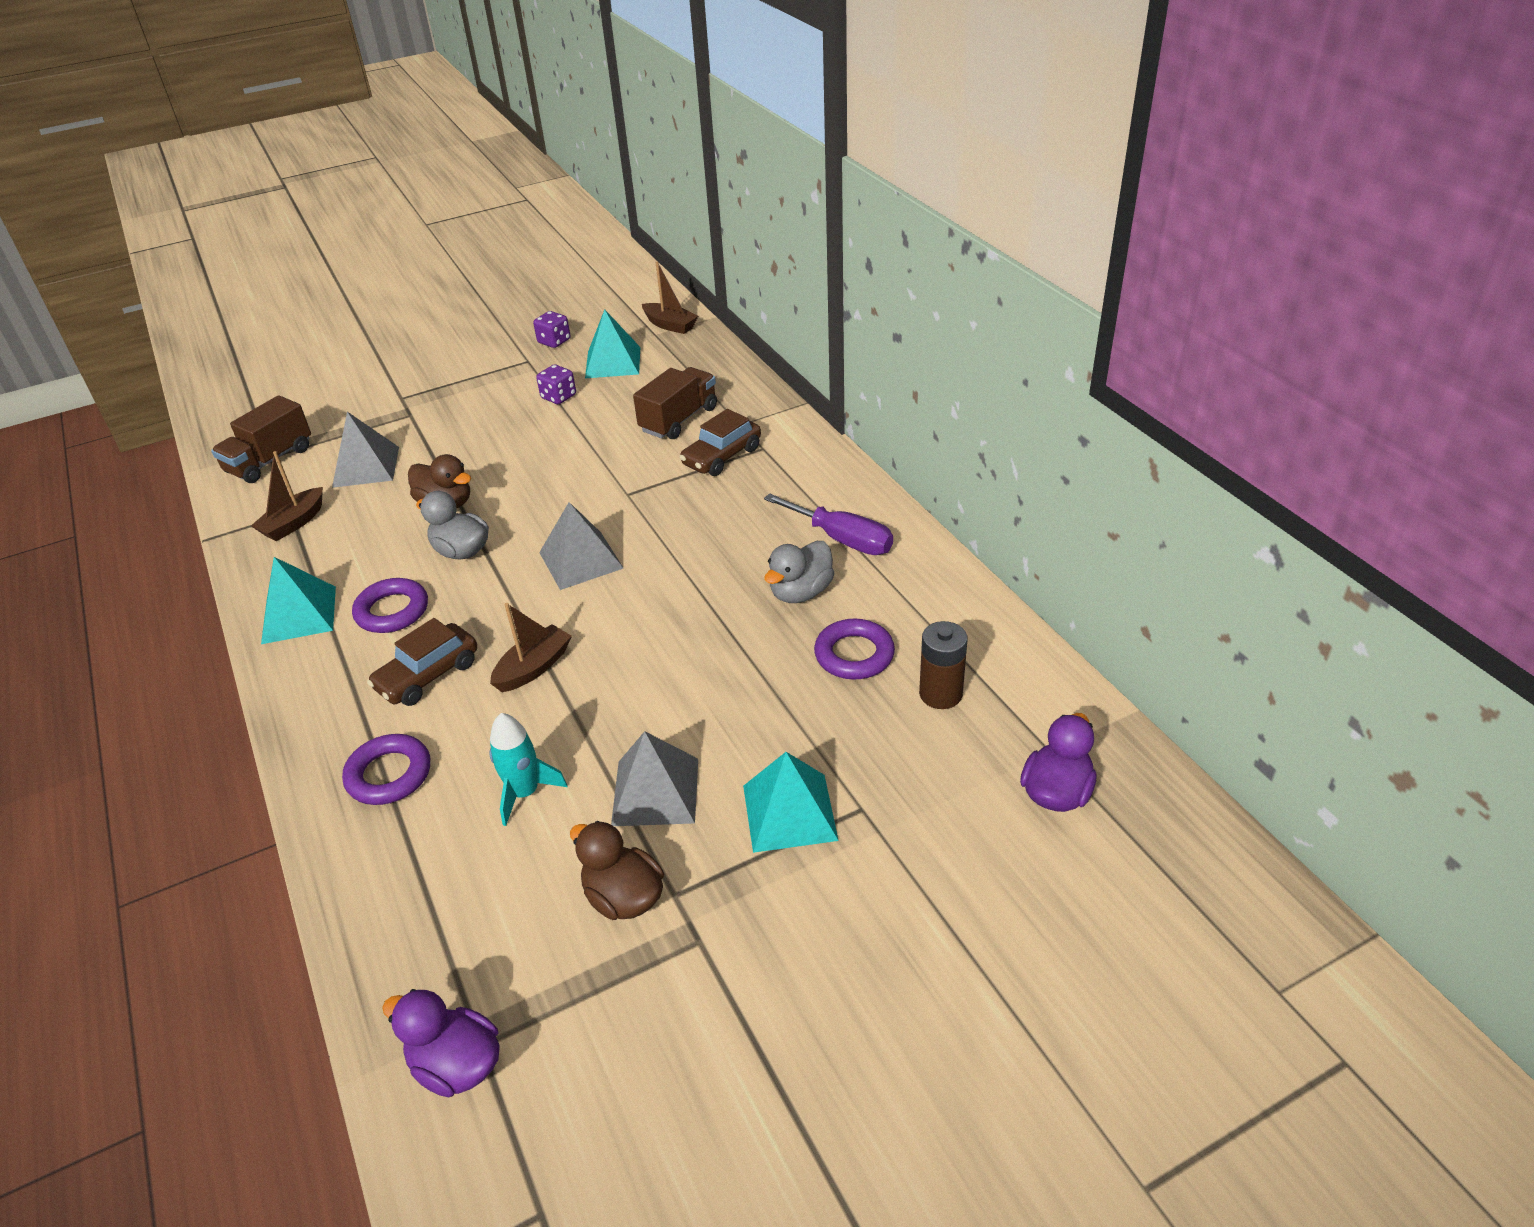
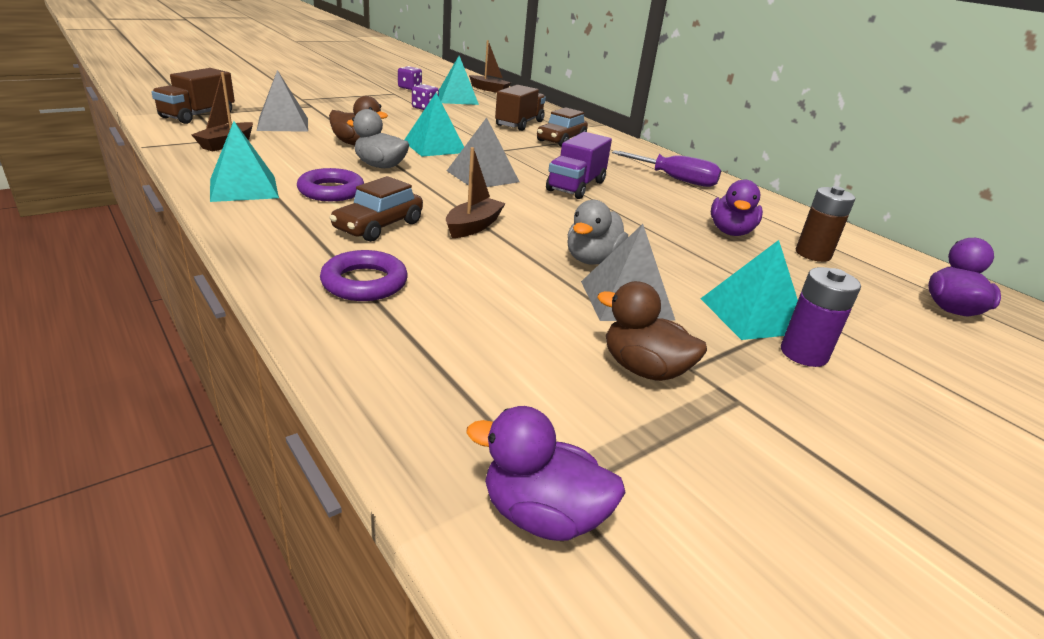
camera: 15 degrees left, 10 degrees down
(525, 793) = (505, 298): turquoise rocket -> none
(541, 497) = (434, 147): none -> turquoise pyramid
(694, 570) = (576, 186): none -> purple truck
(800, 592) = (665, 201): grey duck -> grey duck (592, 259)
(812, 872) = (803, 353): none -> purple battery
(854, 655) = (730, 232): purple ring -> purple duck

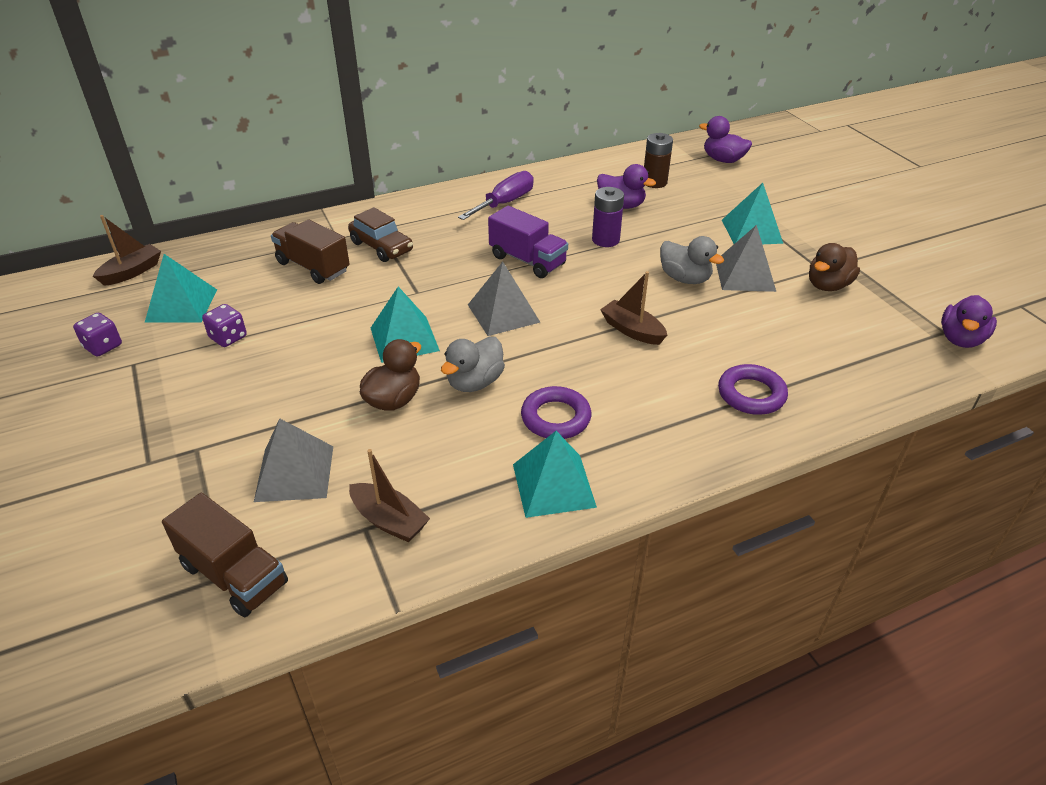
camera: 75 degrees left, 10 degrees up
(379, 226) = (641, 385): brown car -> none
(803, 353) = (792, 226): purple battery -> purple battery (605, 240)

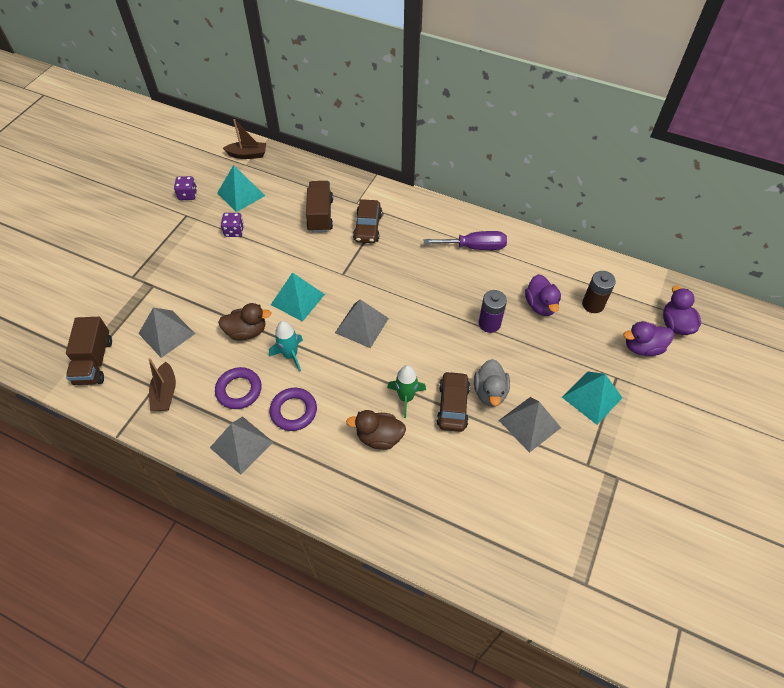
camera: 50 degrees right, 15 degrees up
(474, 382) = (290, 355): grey duck -> turquoise rocket
(527, 260) = (424, 300): purple truck -> none
(553, 485) = (241, 444): turquoise pyramid -> grey pyramid
(632, 330) = (406, 398): brown boat -> green rocket
(675, 307) = (452, 406): none -> brown car
(751, 394) = (400, 497): purple ring -> purple ring (239, 390)
(828, 285) = (569, 480): brown duck -> brown duck (379, 437)
(960, 339) = (586, 600): purple duck -> purple duck (642, 347)

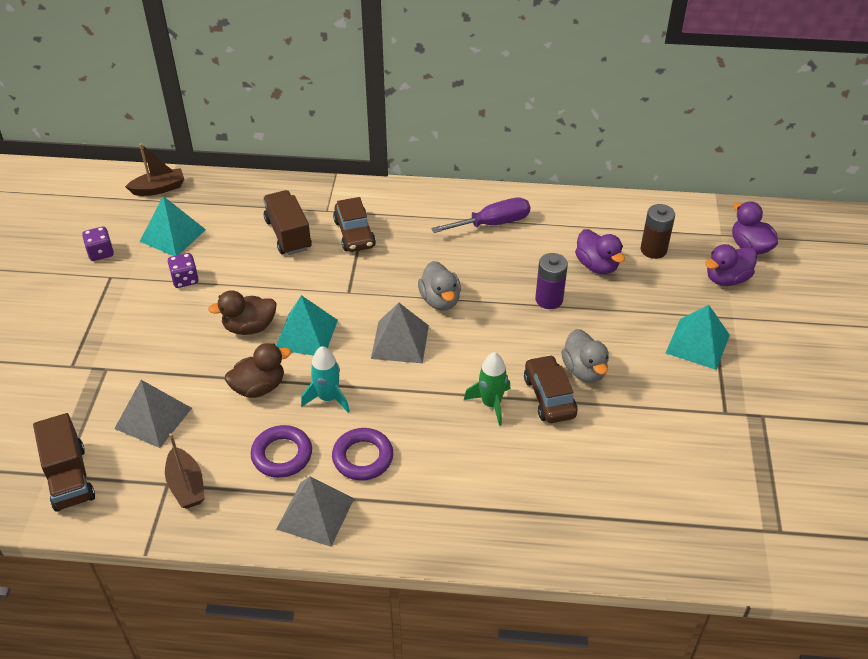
camera: 20 degrees left, 10 degrees down
(379, 437) = (480, 454): brown duck -> brown duck (249, 327)
(406, 300) = (440, 300): none -> grey duck
(529, 424) = (643, 390): grey pyramid -> none

